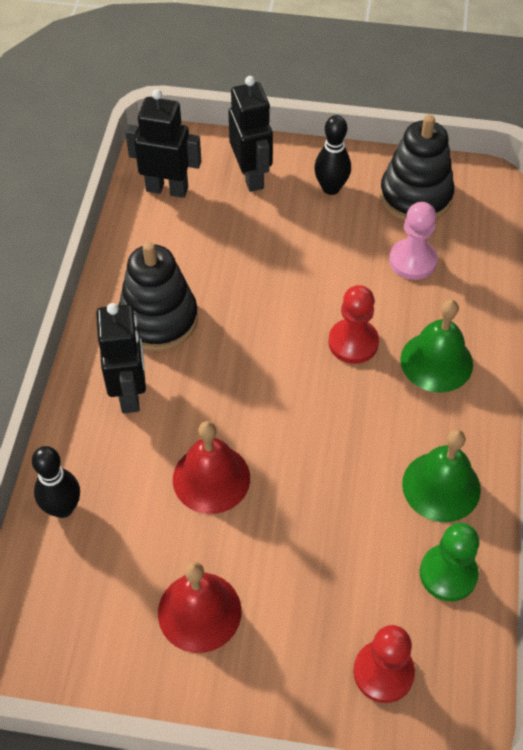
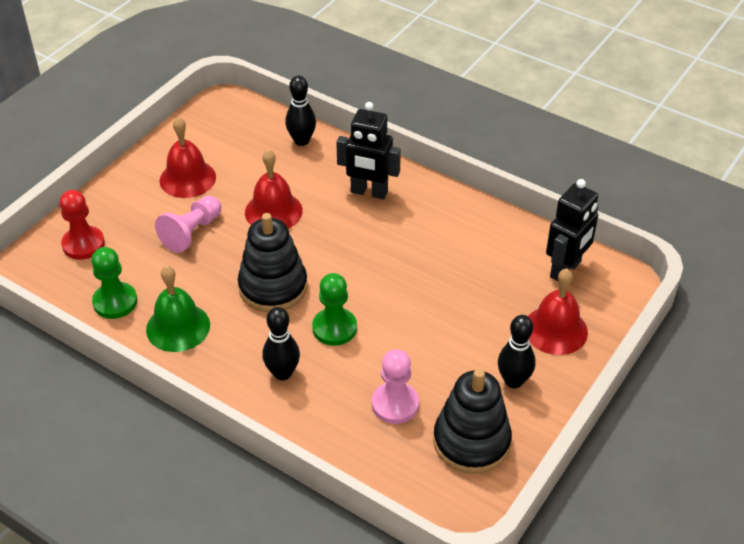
camera: 115 degrees right, 10 degrees down
(158, 319) = (426, 225): black stacking toy -> black stacking toy (273, 287)
(251, 176) = (555, 330): black robot -> red bell
(294, 551) = (192, 232): none -> pink pawn
(353, 342) = (334, 328): red pawn -> green pawn
(436, 361) = (282, 373): green bell -> black bowling pin

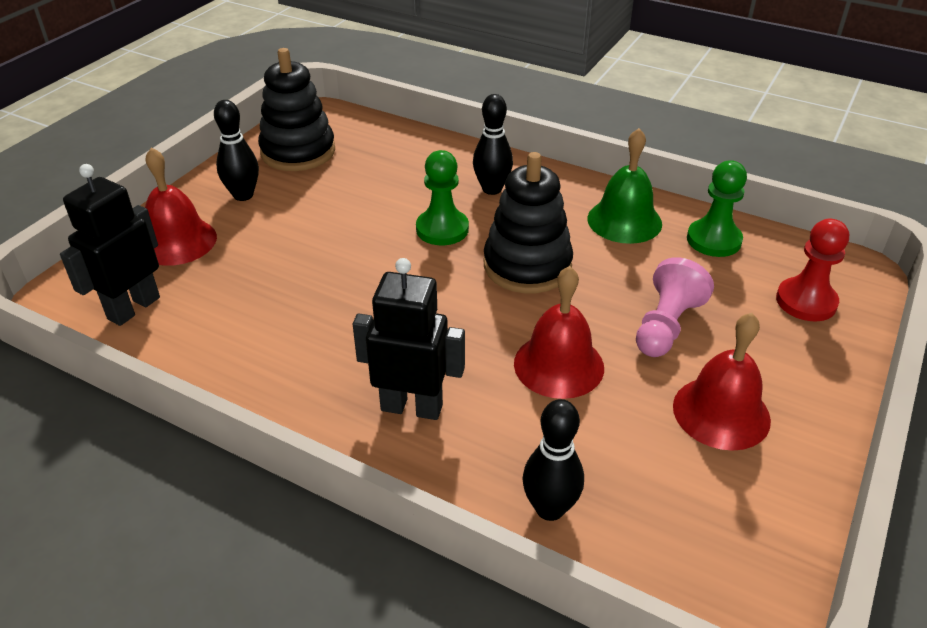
camera: 175 degrees right, 5 degrees down
(395, 404) = (371, 172): pink pawn -> none

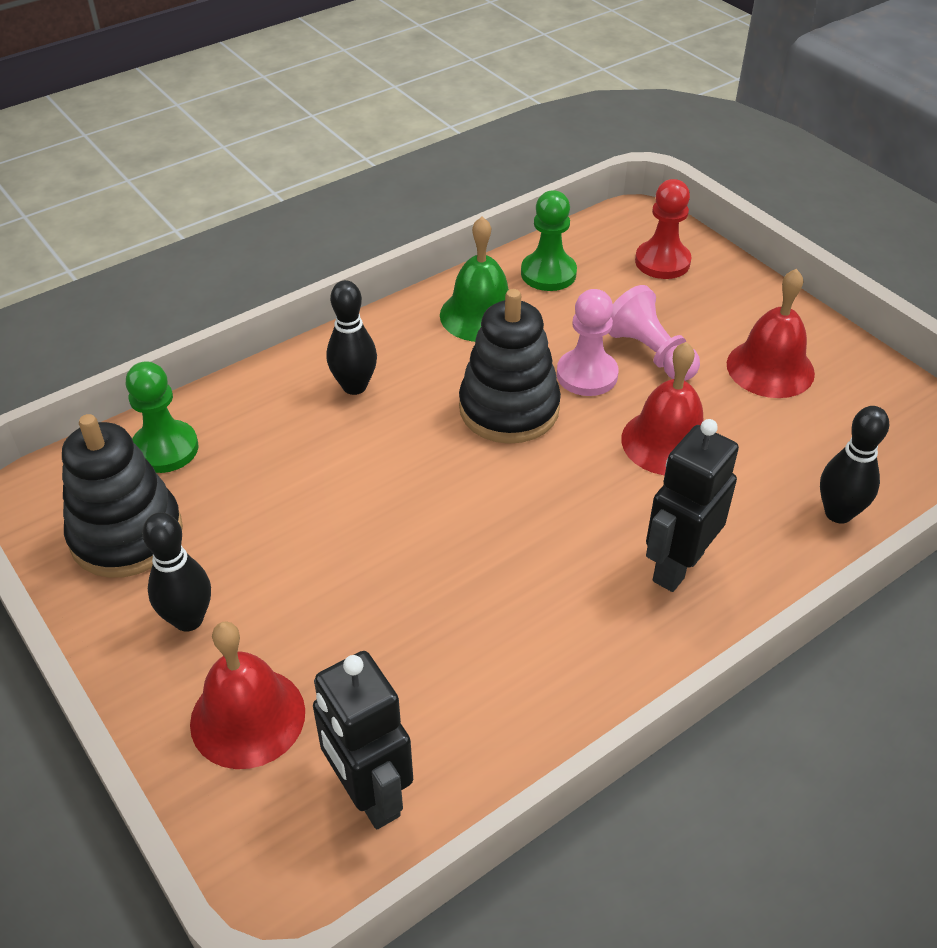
camera: 65 degrees left, 5 degrees up
(442, 229) = (402, 451): green pawn -> green pawn (165, 449)
(603, 296) = (587, 375): none -> pink pawn

